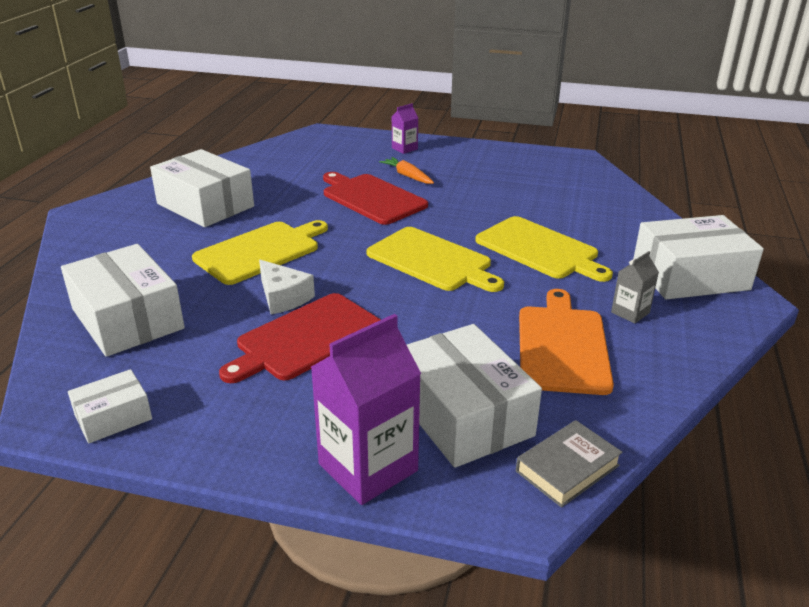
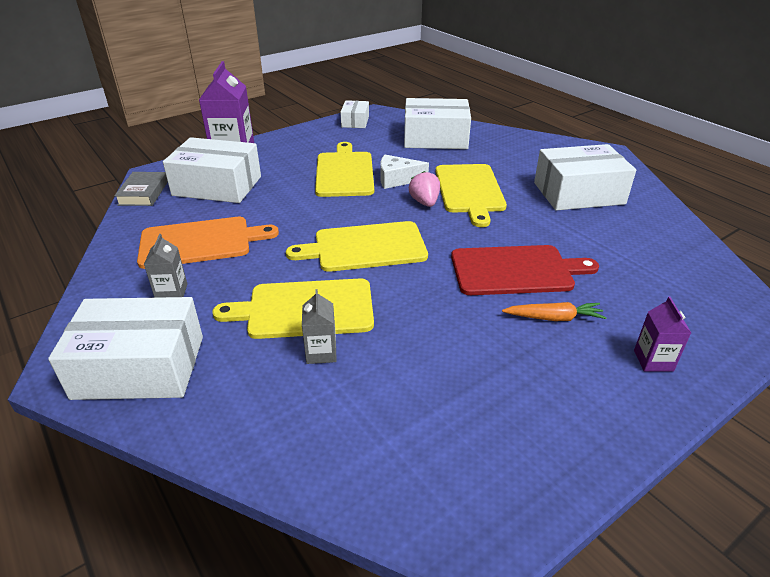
camera: 130 degrees right, 5 degrees up
(306, 338) = (344, 172): red cutting board -> yellow cutting board
(315, 264) = (424, 202): none -> pink strawberry
(561, 226) = (321, 352): none -> grey carton
(562, 345) = (200, 242): orange cutting board -> orange cutting board turned 60 degrees counterclockwise
(690, 276) = (139, 367): white box -> white box turned 60 degrees clockwise

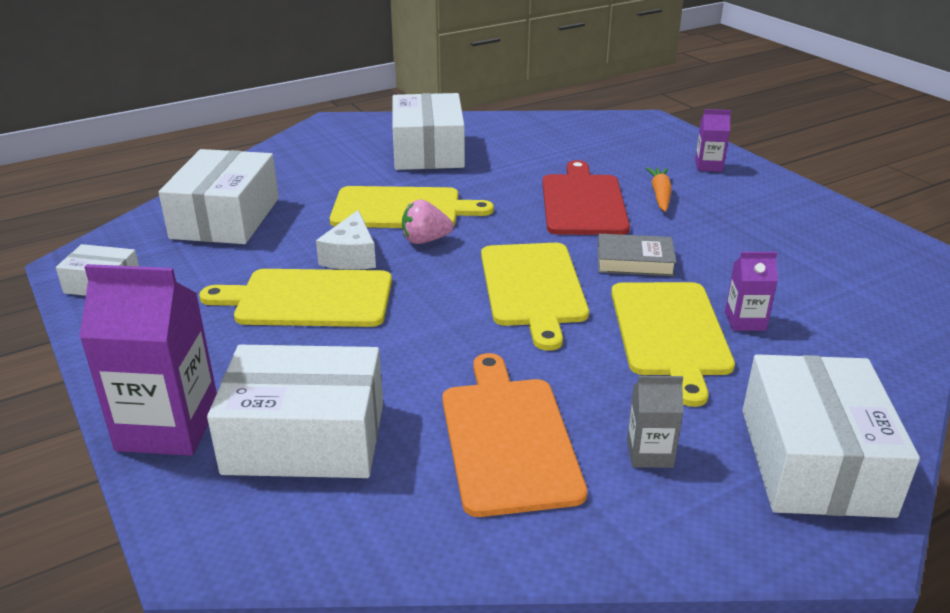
camera: 85 degrees left, 5 degrees down
(143, 193) = (298, 547): grey book -> grey book (634, 261)
(217, 186) = (305, 438): white box -> white box turned 75 degrees clockwise
(321, 352) = (745, 321): grey carton -> purple carton

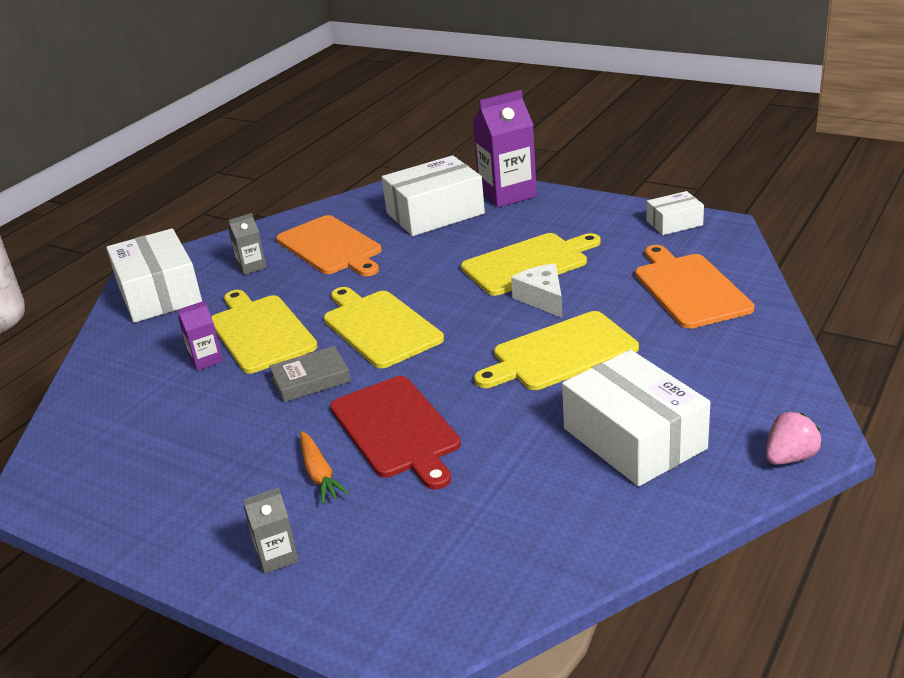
camera: 155 degrees right, 0 degrees up
(226, 218) = (689, 288): white box -> orange cutting board
(425, 240) = (502, 332): pink strawberry -> pink strawberry (789, 457)
(708, 166) = (277, 556): purple carton -> grey carton

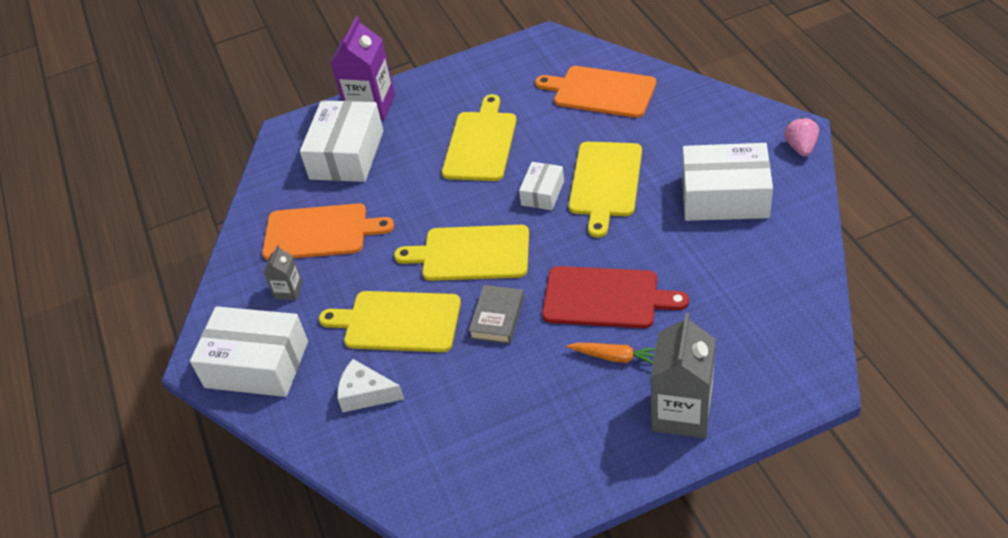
camera: 50 degrees left, 15 degrees up
(206, 359) = (400, 368): purple carton -> none
(277, 556) = (682, 412): grey carton -> grey carton, size x1.99
(542, 299) = (533, 159): white cheese -> white cheese (366, 394)
(674, 223) = (517, 55): white box -> white box (542, 193)

